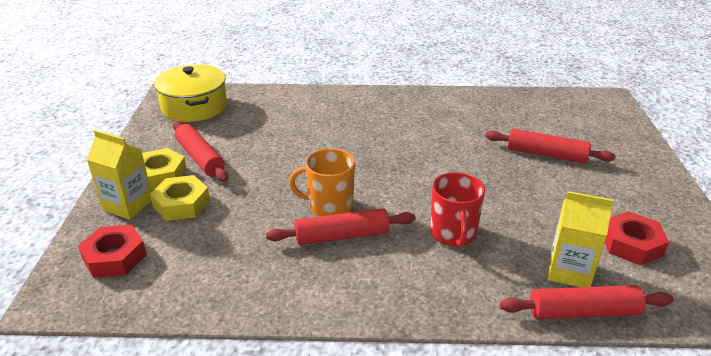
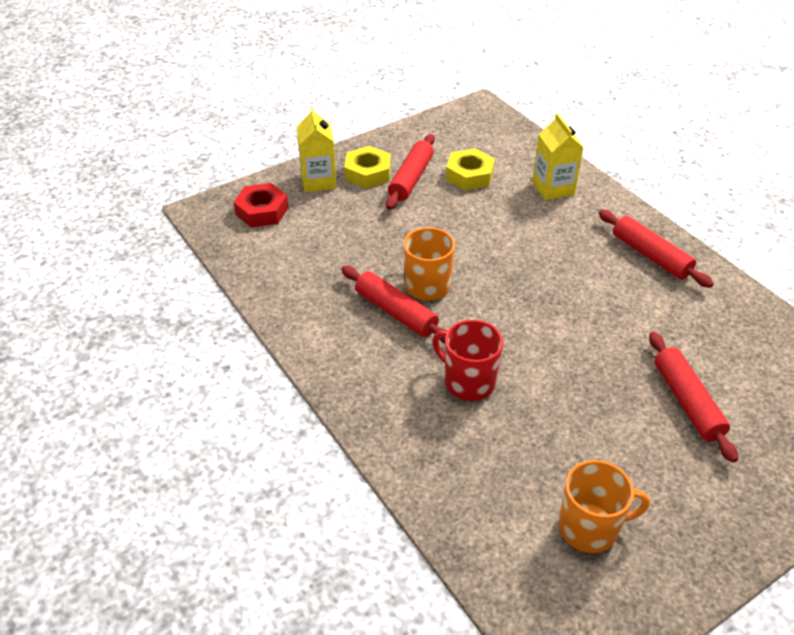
camera: 55 degrees right, 10 degrees up
(181, 204) = (346, 205): yellow nut -> yellow nut (469, 175)
(194, 107) = (476, 131): yellow pot -> none
(453, 234) = (468, 382): red mug -> red mug turned 75 degrees clockwise
(569, 271) = (494, 487): yellow carton -> yellow carton (553, 188)
(583, 312) = (444, 516): red rolling pin -> red rolling pin (651, 256)
(631, 244) = (589, 528): red nut -> orange mug

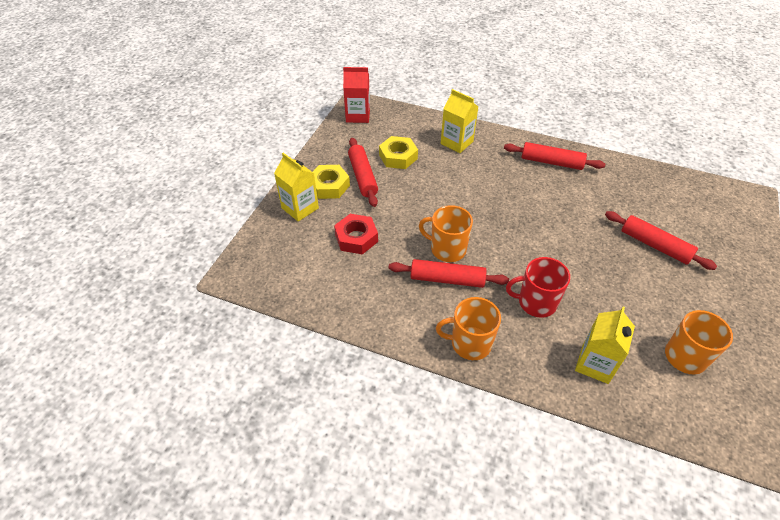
camera: 35 degrees left, 5 degrees up
(262, 211) = (281, 252): red nut -> red nut (356, 238)
(355, 380) = (470, 343): none -> orange mug
(468, 118) = (358, 115): none -> red carton
(469, 472) = (595, 364): none -> yellow carton

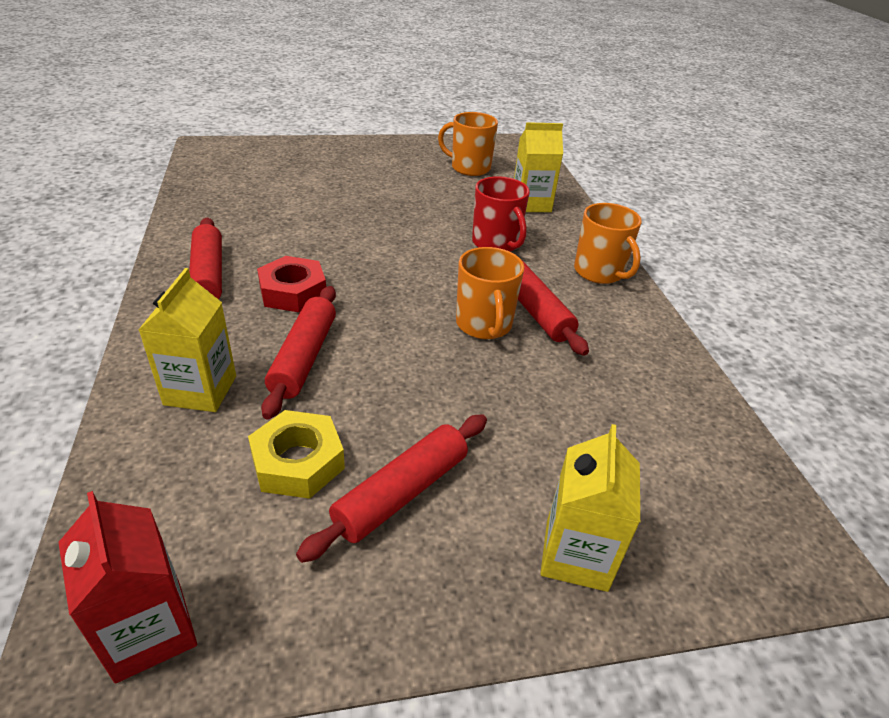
camera: 125 degrees left, 10 degrees down
(329, 186) = (472, 539): yellow nut -> none
(356, 238) = (560, 428): red nut -> red nut (293, 292)
(655, 245) = (335, 189): red rolling pin -> red rolling pin (304, 357)

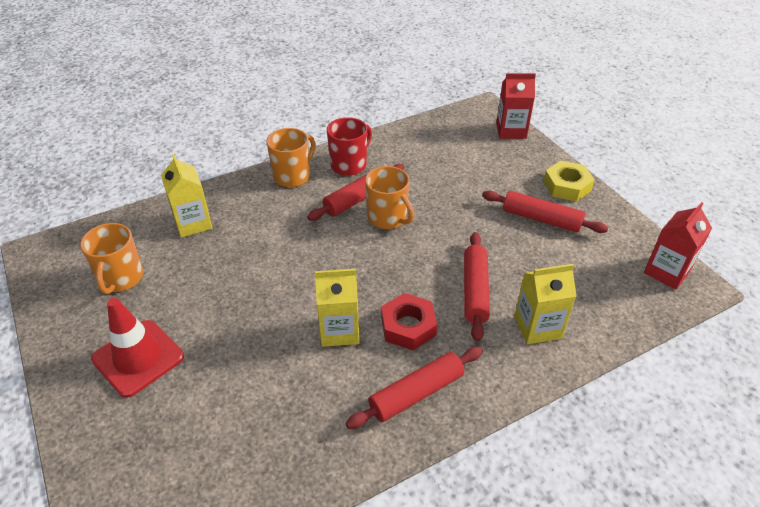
camera: 105 degrees left, 5 degrees up
(298, 462) = (553, 261): yellow nut -> yellow nut (567, 186)
(304, 357) = (475, 290): red rolling pin -> red rolling pin turned 75 degrees counterclockwise
(373, 166) = (138, 358): none -> red traffic cone
(484, 325) = (387, 218): orange mug -> orange mug turned 75 degrees clockwise
(496, 243) = (275, 231): red mug -> red mug (349, 165)
(576, 555) = (530, 163): yellow carton -> yellow carton (339, 330)
(709, 572) = (511, 131): none -> red carton

